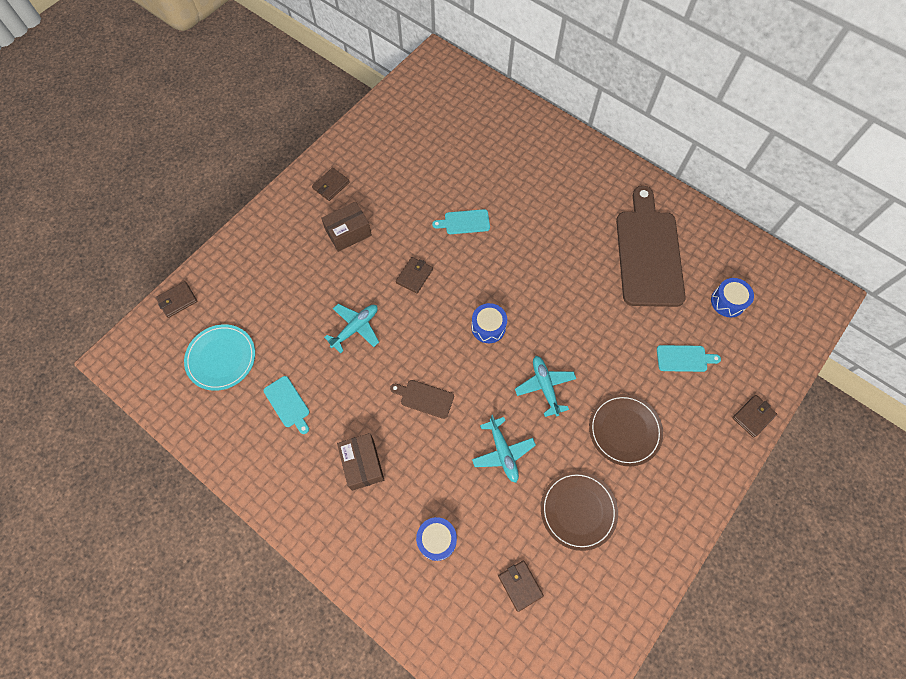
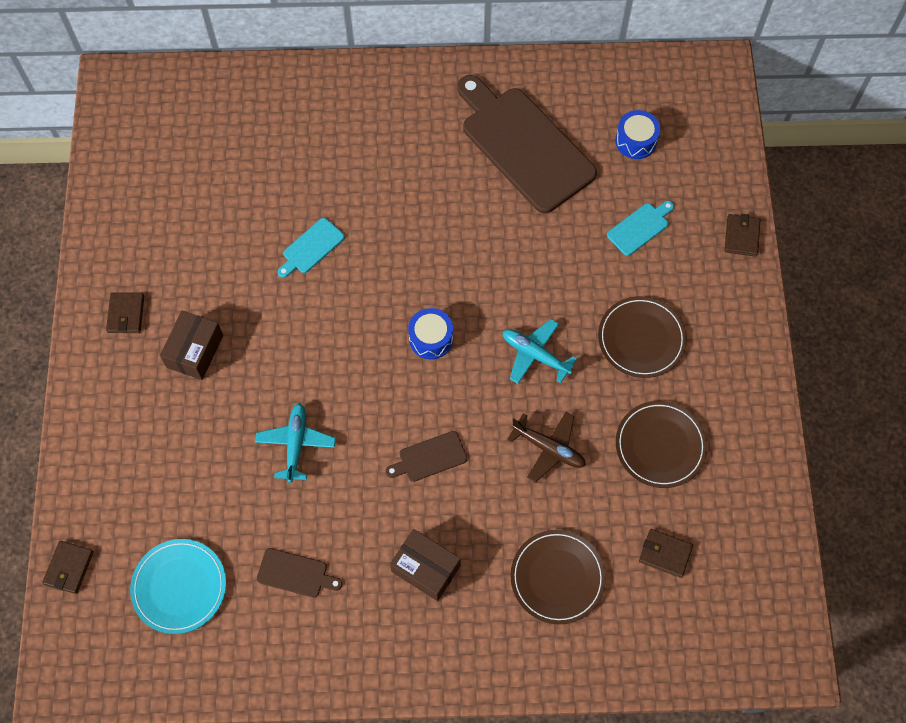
camera: 40 degrees left, 0 degrees up
(288, 404) = (295, 574): turquoise cutting board -> brown cutting board
(414, 276) = (309, 344): brown wallet -> none
(437, 540) = (557, 577): blue drum -> brown plate
(503, 452) = (549, 448): turquoise plane -> brown plane

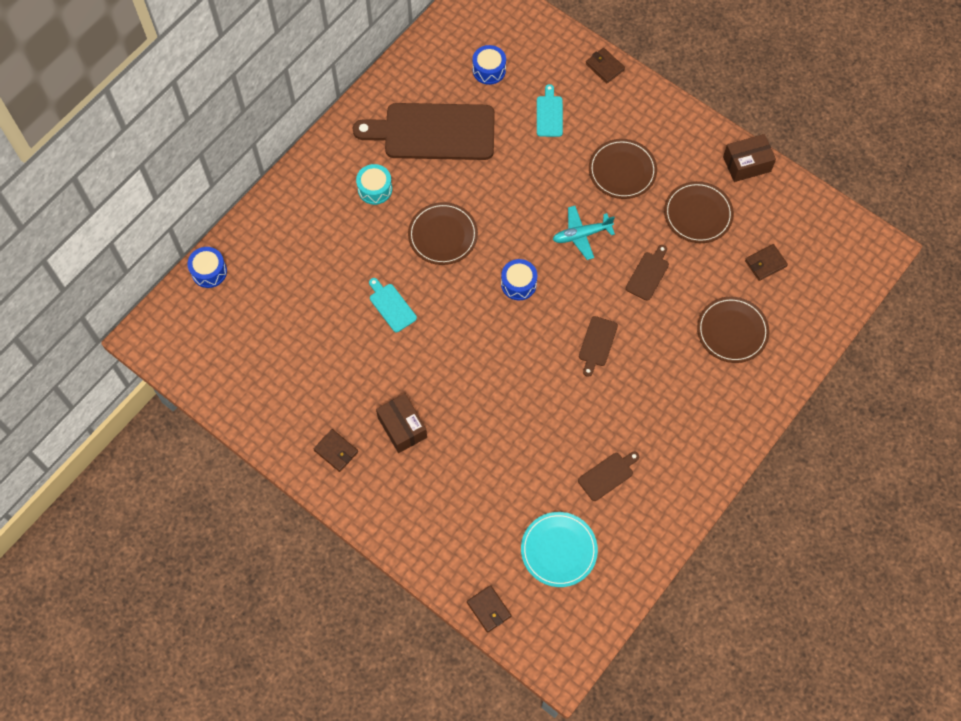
camera: 50 degrees left, 0 degrees up
(217, 80) = (209, 271): none -> blue drum
(296, 444) = (521, 413): turquoise plane -> none
(311, 248) = (391, 306): turquoise cutting board -> turquoise cutting board turned 150 degrees clockwise
(418, 144) = (375, 189): none -> turquoise drum
(423, 235) = (443, 235): none -> brown plate
(425, 569) = (666, 399): brown box -> brown box (747, 164)
(549, 448) = (648, 274): brown plane -> brown cutting board

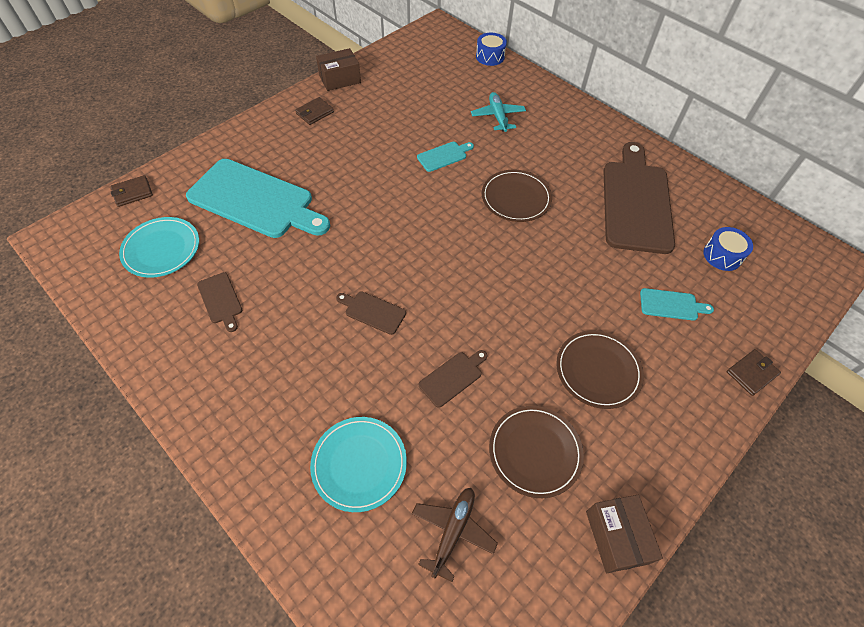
camera: 95 degrees right, 10 degrees down
(375, 189) = (568, 155): turquoise drum -> none
(402, 427) = (323, 153): brown box -> brown box (340, 79)
(481, 478) = (255, 200): none -> turquoise cutting board
(518, 284) = (455, 251): blue drum -> none
(581, 235) = (510, 315): turquoise plane -> turquoise plane (497, 116)
(648, 274) = (453, 377): brown cutting board -> brown cutting board turned 75 degrees counterclockwise
(732, 331) = (359, 464): brown plate -> turquoise plate
(765, 263) = (453, 531): brown wallet -> brown plane

